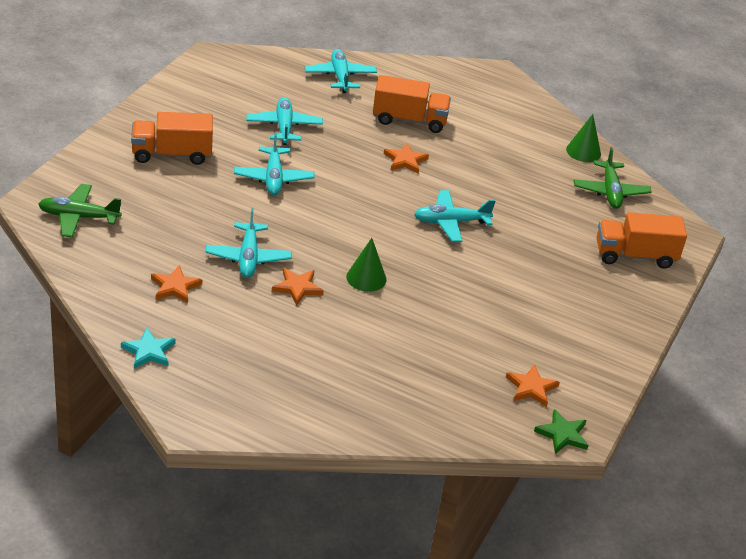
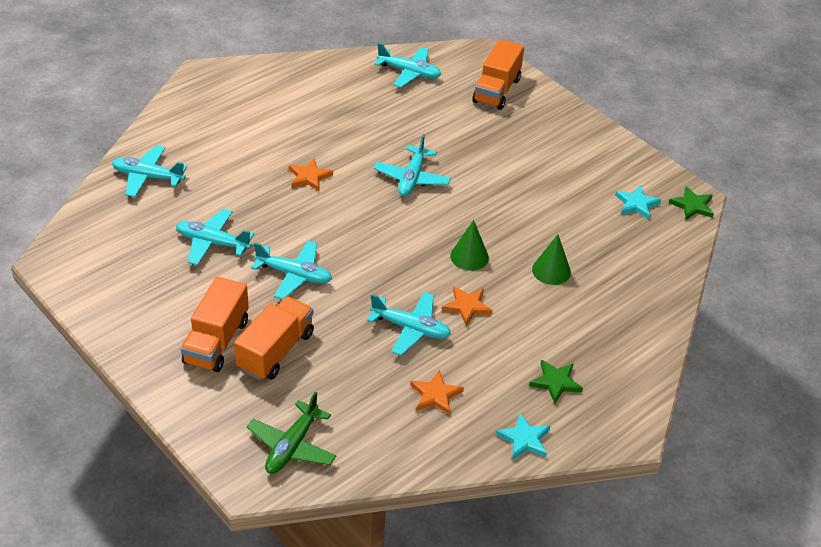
camera: 65 degrees left, 5 degrees up
(231, 362) = (556, 382): none -> green star
(409, 120) = (247, 154): orange truck -> orange truck (275, 351)
(531, 388) = (636, 204): orange star -> turquoise star
(583, 151) = (347, 66): green cone -> green cone (551, 270)
(610, 192) = (409, 72): green plane -> turquoise plane

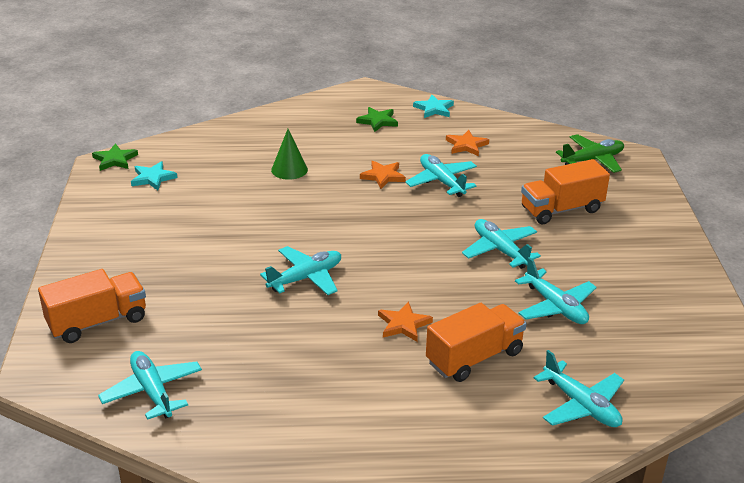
camera: 140 degrees left, 10 degrees down
(217, 341) = (606, 233): orange truck -> orange truck (474, 358)
(469, 256) = (338, 202): green cone -> none

